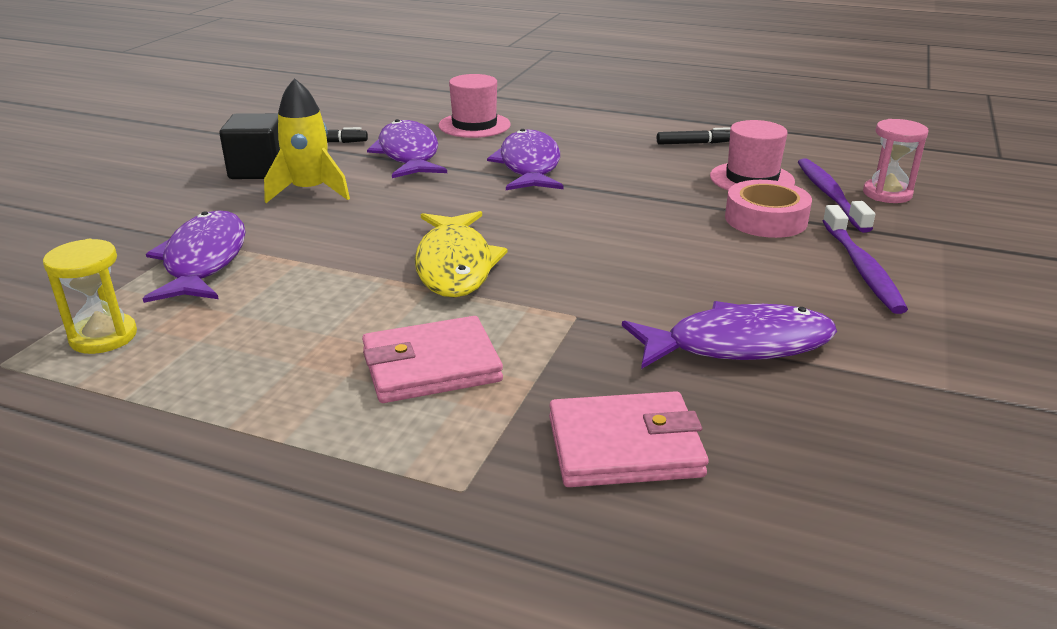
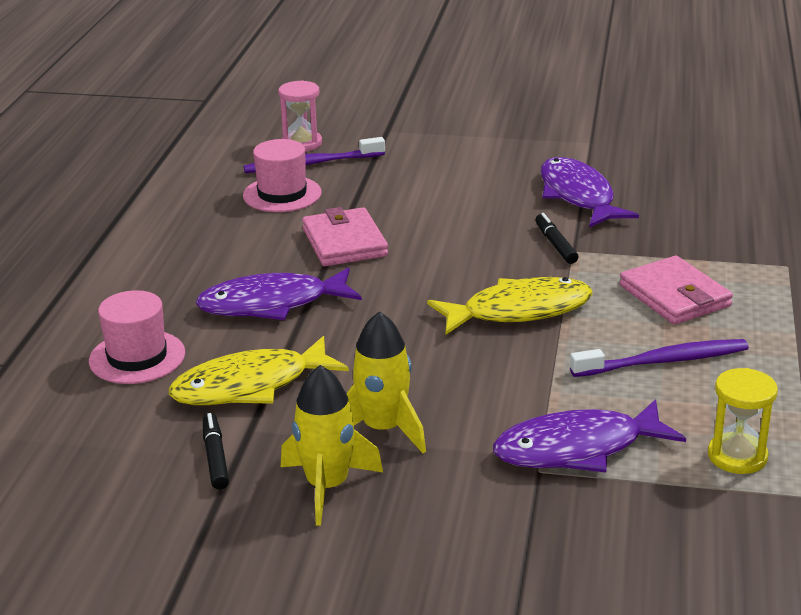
camera: 100 degrees left, 0 degrees up
(259, 170) = (327, 486): black cube -> yellow rocket
(408, 154) = (250, 386): purple fish -> yellow fish
(624, 446) = (712, 224): pink wallet -> pink wallet (344, 242)
(695, 143) = (188, 222): black marker -> black marker (555, 244)
(765, 219) = (371, 188): pink tape -> none
(861, 268) = (445, 157): purple toothbrush -> purple toothbrush (664, 361)

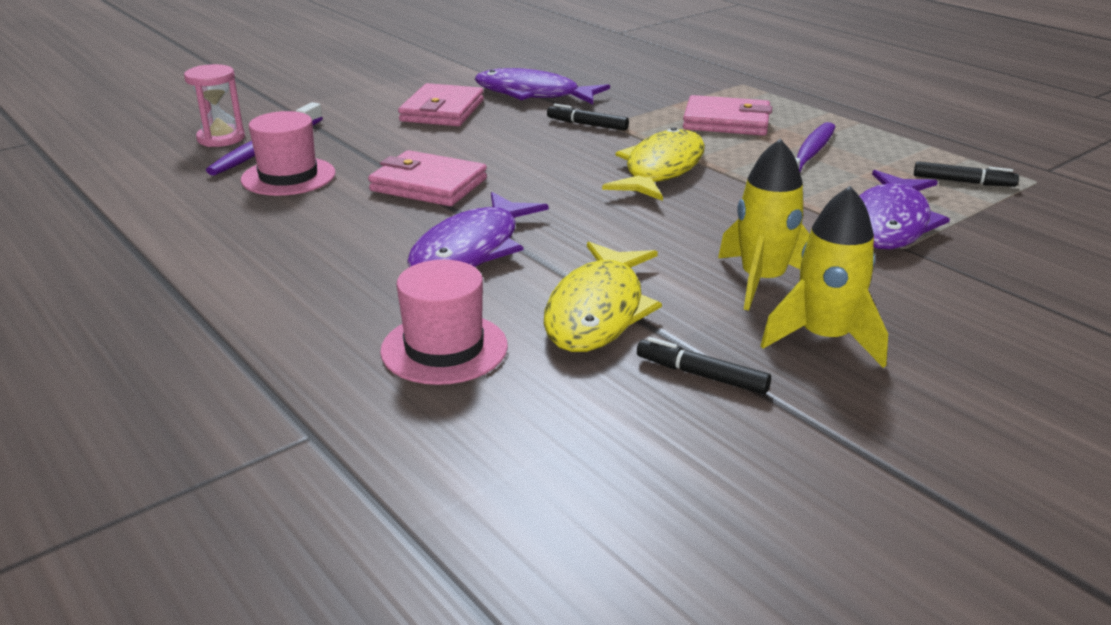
camera: 50 degrees left, 0 degrees up
(479, 182) = (442, 111): none -> pink wallet
(737, 456) = (963, 182): yellow hourglass -> black marker

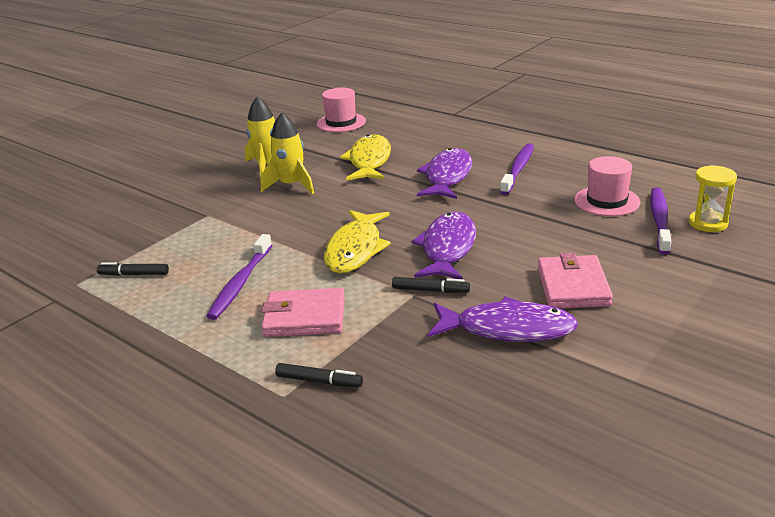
camera: 170 degrees right, 0 degrees up
(221, 138) = (708, 223): pink hourglass -> yellow hourglass
(343, 243) = (518, 169): none -> purple toothbrush
(428, 185) = (508, 210): pink wallet -> none
(444, 348) = (427, 139): pink hat -> pink hat (341, 122)
(701, 375) = (321, 147): black marker -> black marker (319, 381)
(890, 223) = (207, 230): purple fish -> purple fish (447, 248)

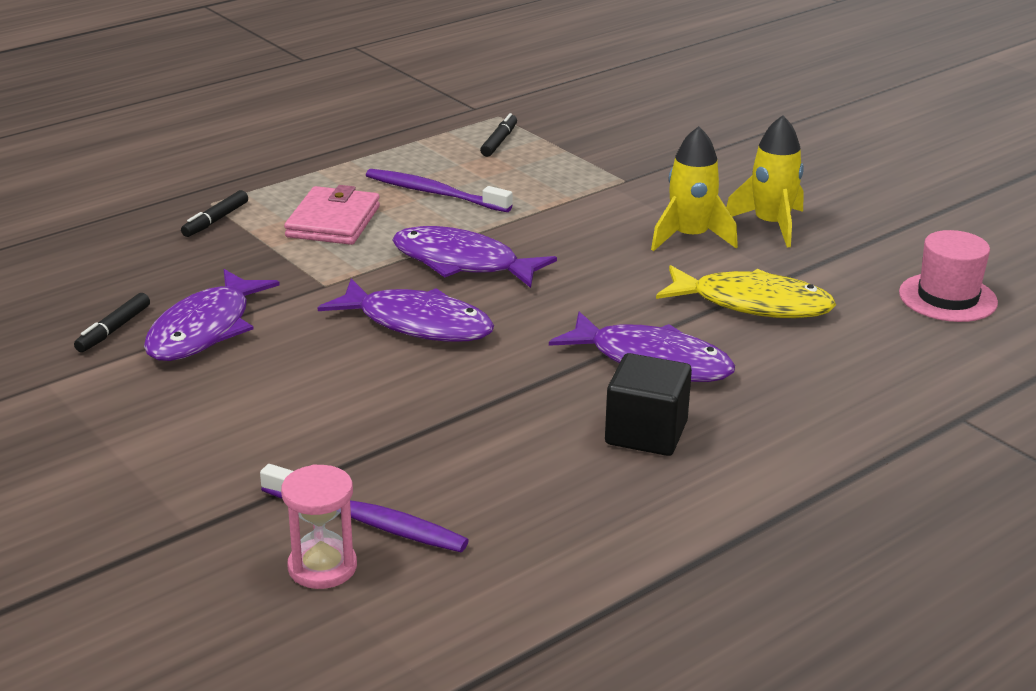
camera: 100 degrees right, 0 degrees up
(355, 249) = (462, 263): yellow fish -> purple fish
(430, 290) = (326, 297): black marker -> black marker (114, 330)
(518, 169) = (646, 433): purple toothbrush -> black cube
(573, 286) = (251, 392): pink wallet -> none
(607, 201) = (468, 489): pink hat -> none
(708, 223) = (322, 567): yellow hourglass -> pink hourglass

